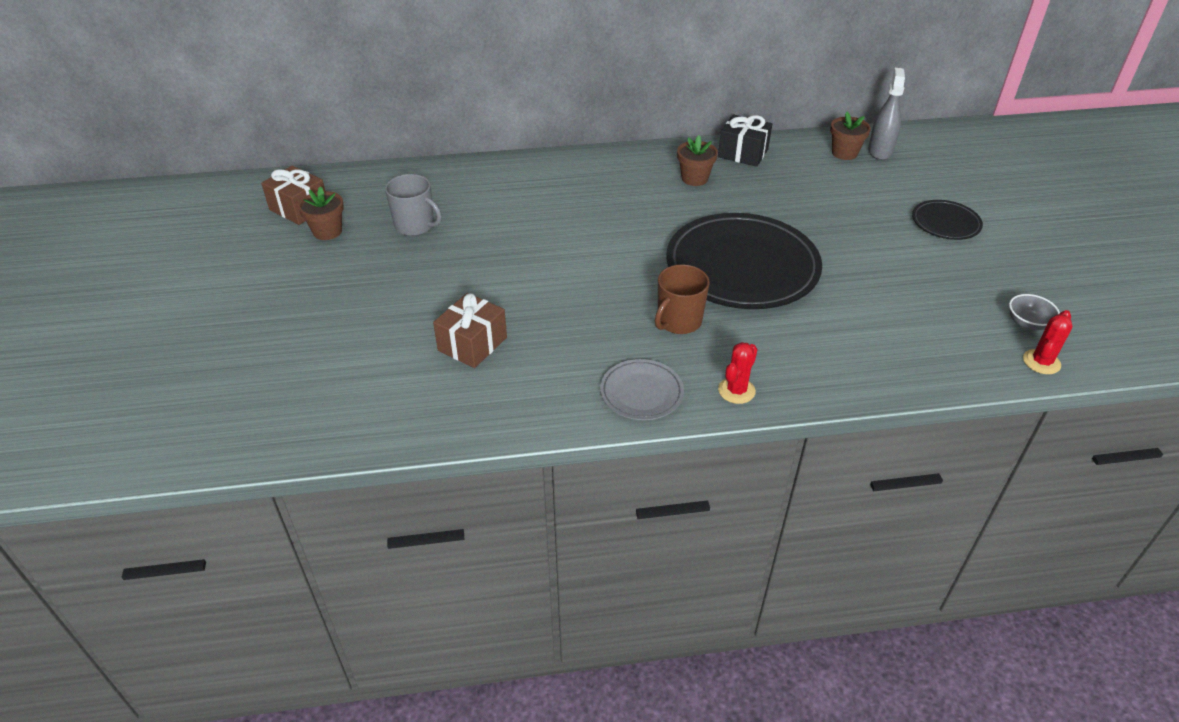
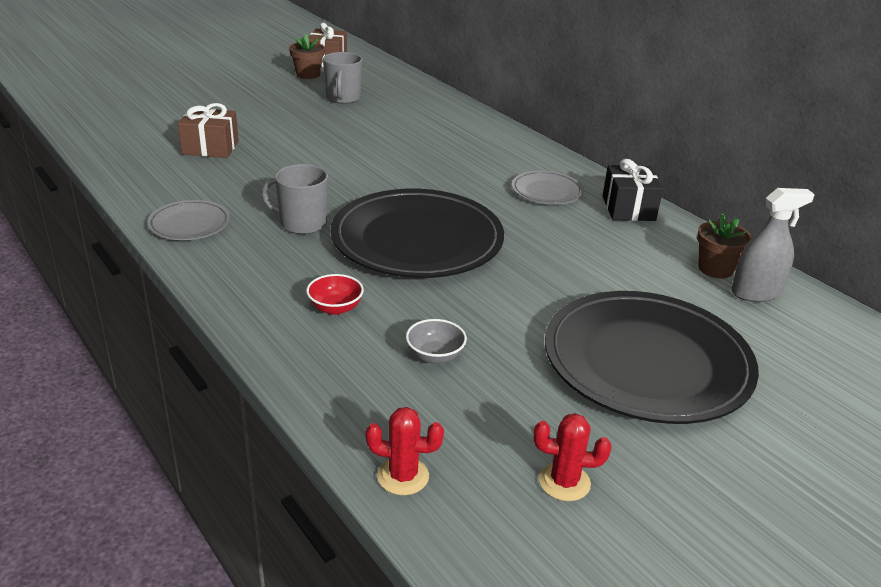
camera: 60 degrees right, 10 degrees down
(678, 321) = (302, 223): brown mug -> grey mug
(694, 178) = (546, 191): brown flower pot -> grey plate
(736, 390) = (218, 268): red cactus -> red cactus (564, 482)
(829, 338) = (335, 308): none -> red bowl
(945, 223) = (646, 363): black plate -> black plate, size x2.14
(1027, 323) = (480, 457): grey bowl -> grey bowl (435, 356)

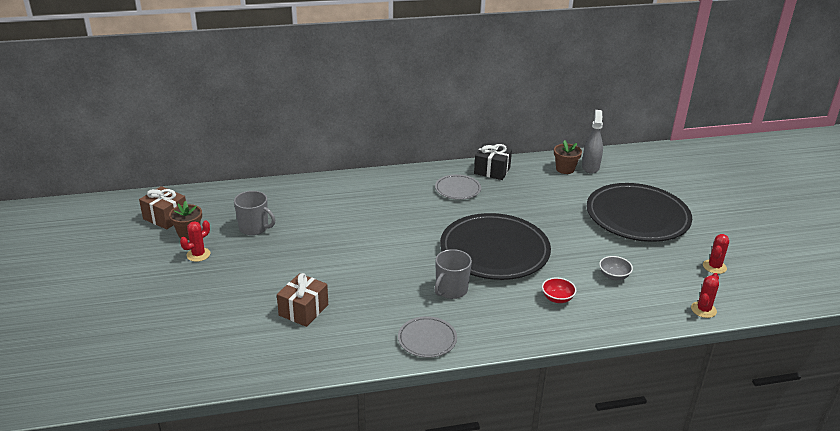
camera: 65 degrees left, 0 degrees up
(275, 85) = (198, 254): none -> red cactus

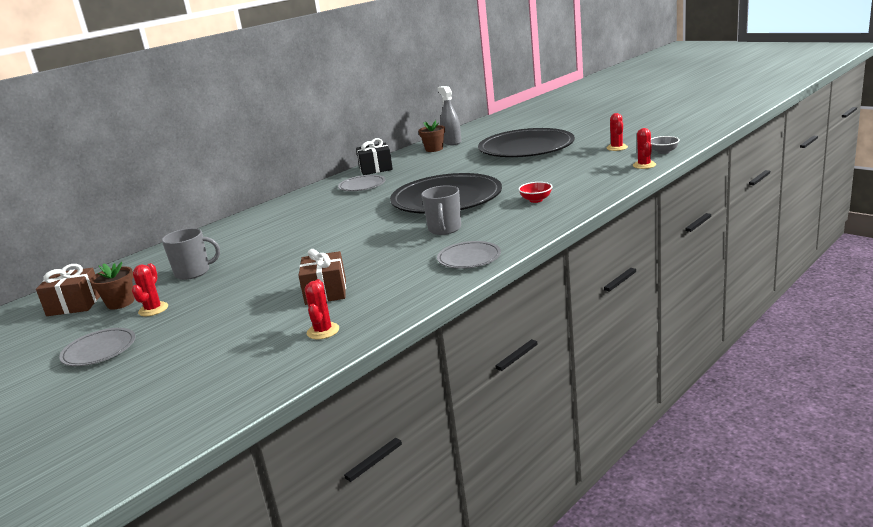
camera: 30 degrees left, 10 degrees down
(138, 278) = (99, 350): none -> grey plate
(260, 353) = (323, 331): none -> red cactus
(614, 276) = (558, 176): grey bowl -> grey bowl (663, 152)

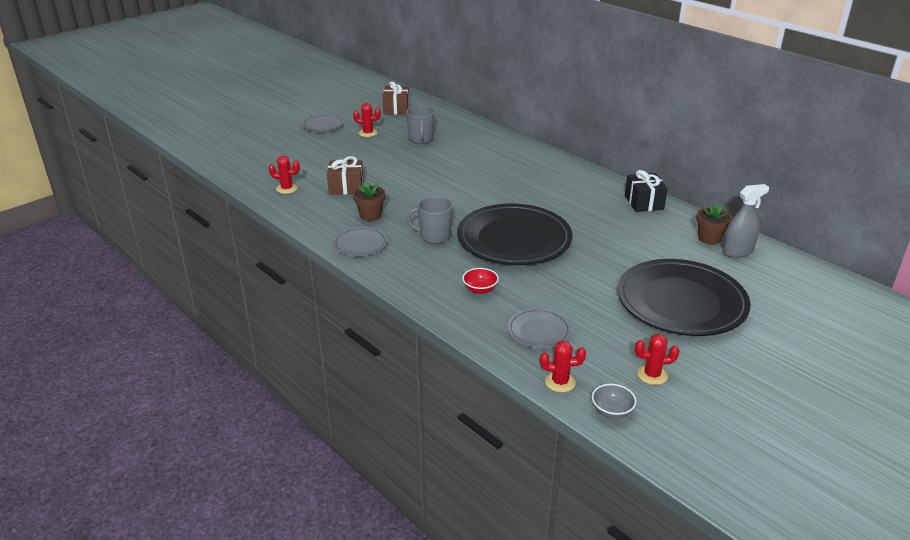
camera: 90 degrees right, 10 degrees up
(120, 303) = (387, 122): brown flower pot -> brown flower pot (370, 215)
(362, 186) = (587, 196): grey plate -> grey plate (539, 331)

